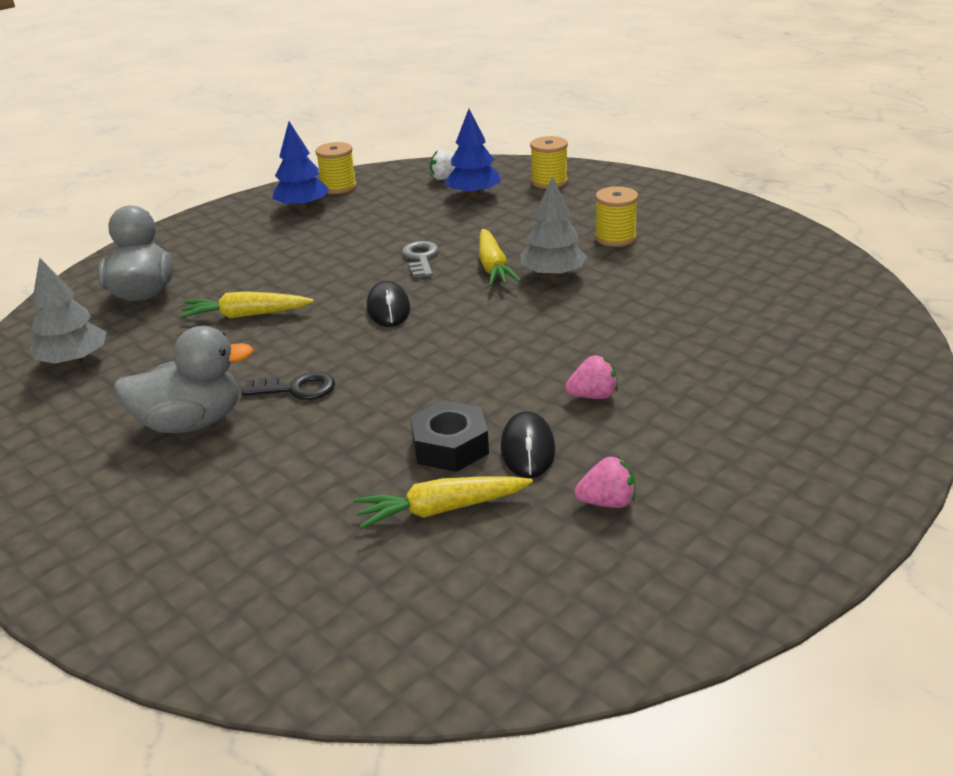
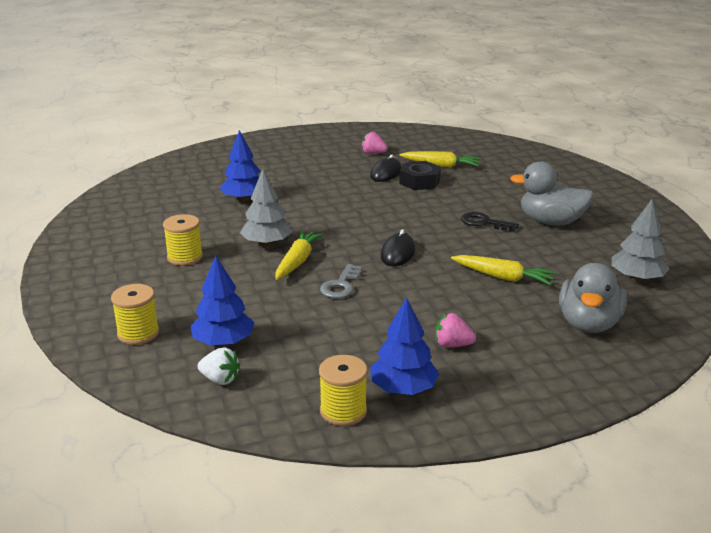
camera: 155 degrees left, 5 degrees down
(593, 396) = (333, 182): pink strawberry -> pink strawberry (452, 345)
(673, 322) = (244, 199): none -> blue tree

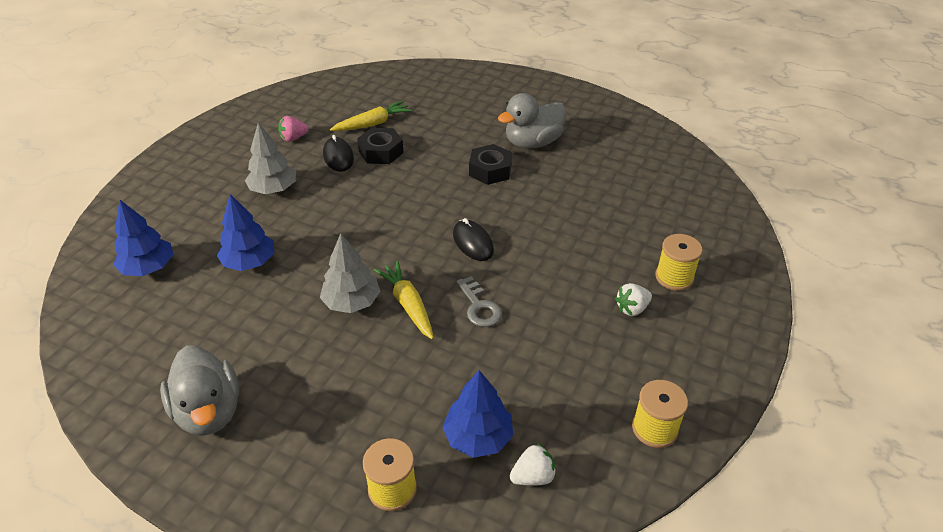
camera: 45 degrees left, 15 degrees up
(185, 257) = (299, 370): yellow spool -> yellow spool (674, 277)
(403, 389) = (660, 375): blue tree -> blue tree (148, 268)
(452, 345) = (632, 309): pink strawberry -> white strawberry
(484, 223) = (490, 170): black key -> black nut
(503, 277) = (575, 219): yellow carrot -> none
(588, 324) = (678, 228): grey duck -> grey duck (209, 411)
(637, 278) = (651, 167): grey tree -> grey tree (273, 189)

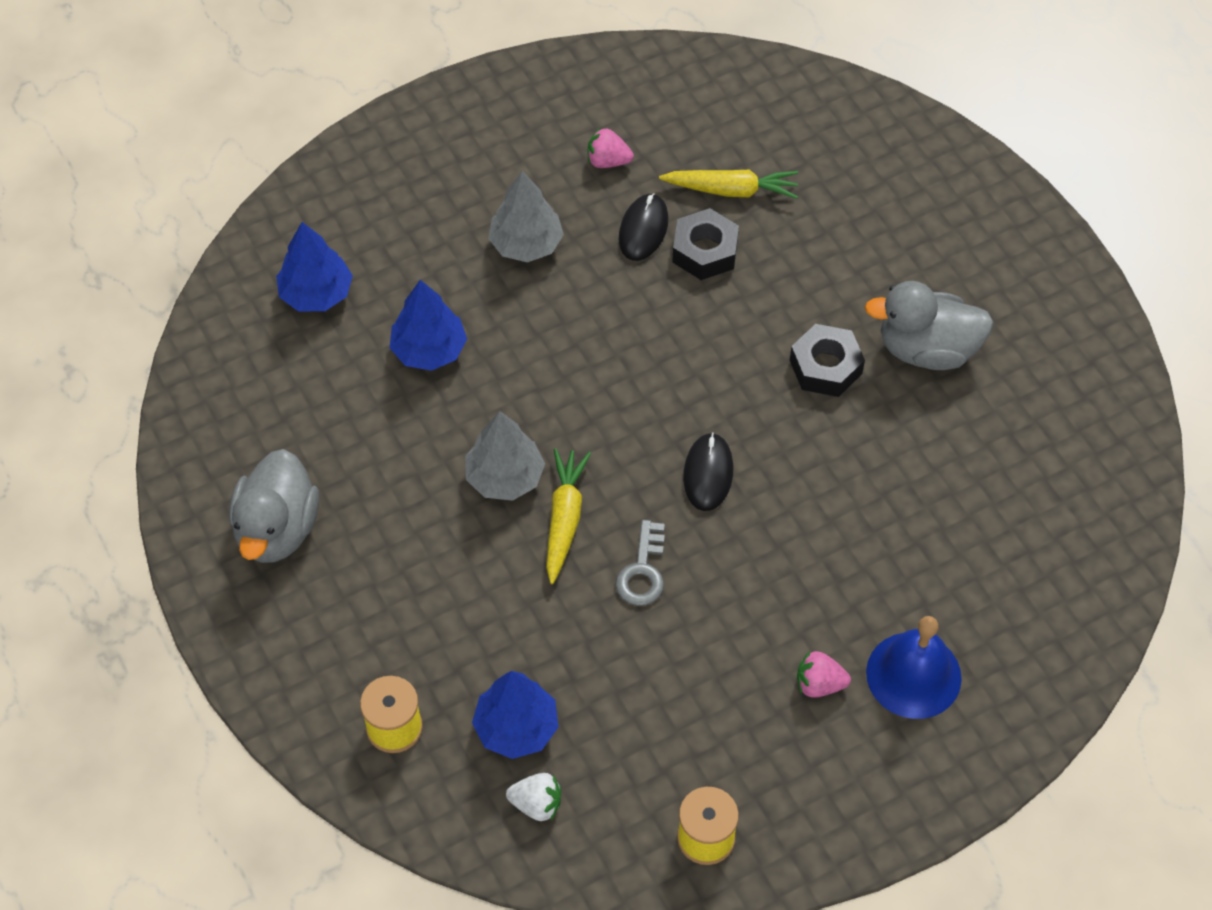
camera: 35 degrees right, 15 degrees up
(632, 309) = (819, 684): white strawberry -> pink strawberry
(674, 277) = (913, 675): yellow spool -> blue bell

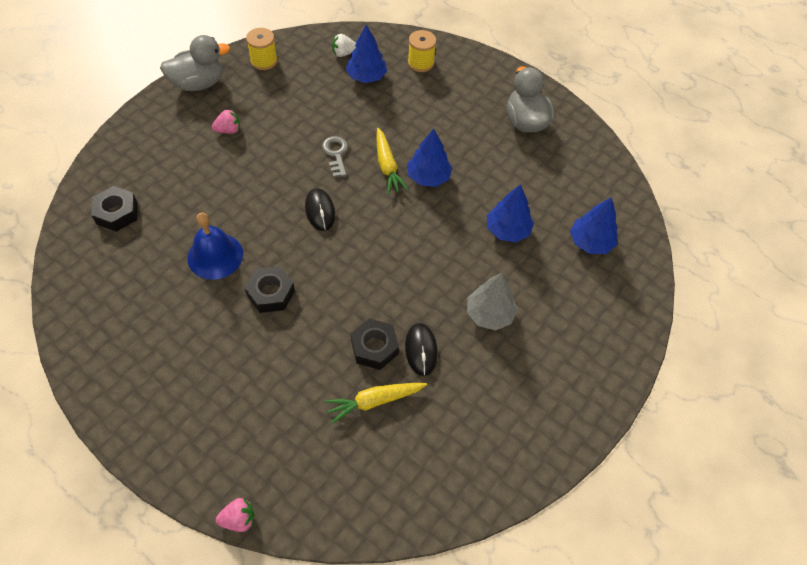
camera: 155 degrees right, 0 degrees up
(505, 477) = (428, 177): grey tree -> blue tree
(608, 161) = (468, 395): pink strawberry -> pink strawberry (239, 519)
(913, 675) = (181, 147): blue bell -> blue bell (215, 256)
(927, 349) = (208, 325): grey duck -> grey duck (199, 83)
(1042, 574) = (117, 213): none -> black nut

